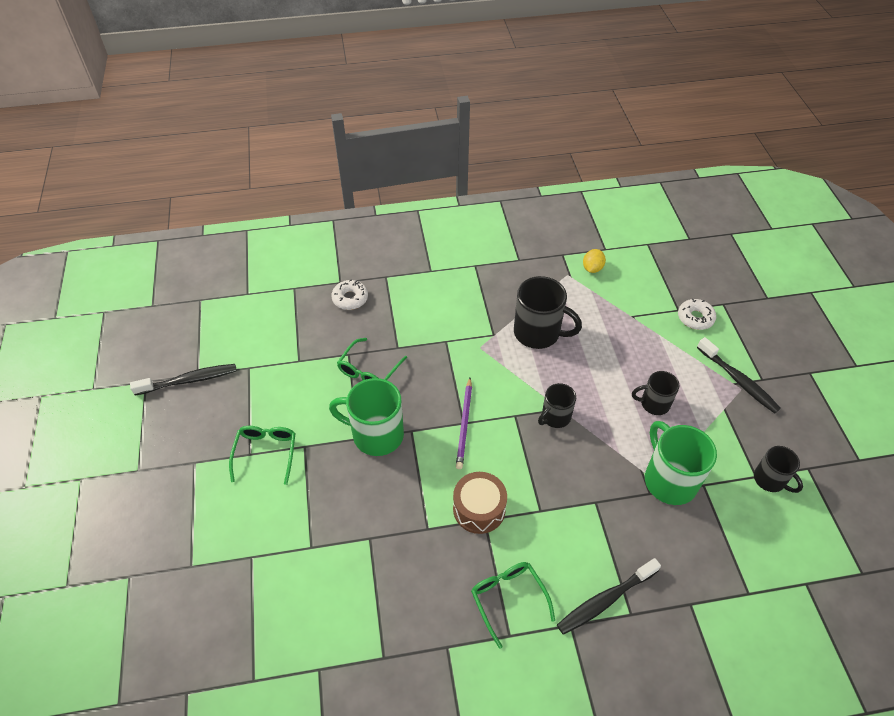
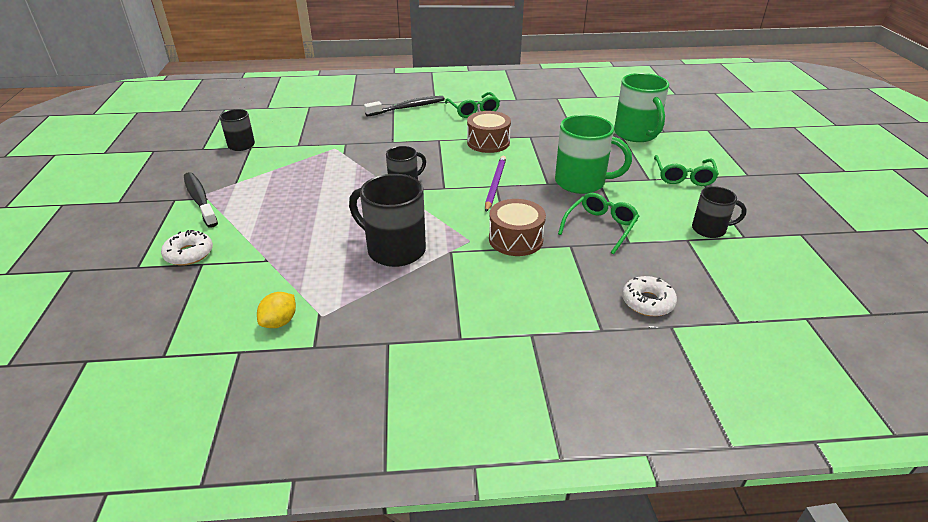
camera: 175 degrees left, 15 degrees down
(189, 380) = (806, 229): black toothbrush -> none
(442, 351) = (515, 239): none -> brown drum
(654, 403) = (301, 188): black mug -> black mug (710, 229)
(669, 480) = (324, 148): green mug -> green mug (636, 134)

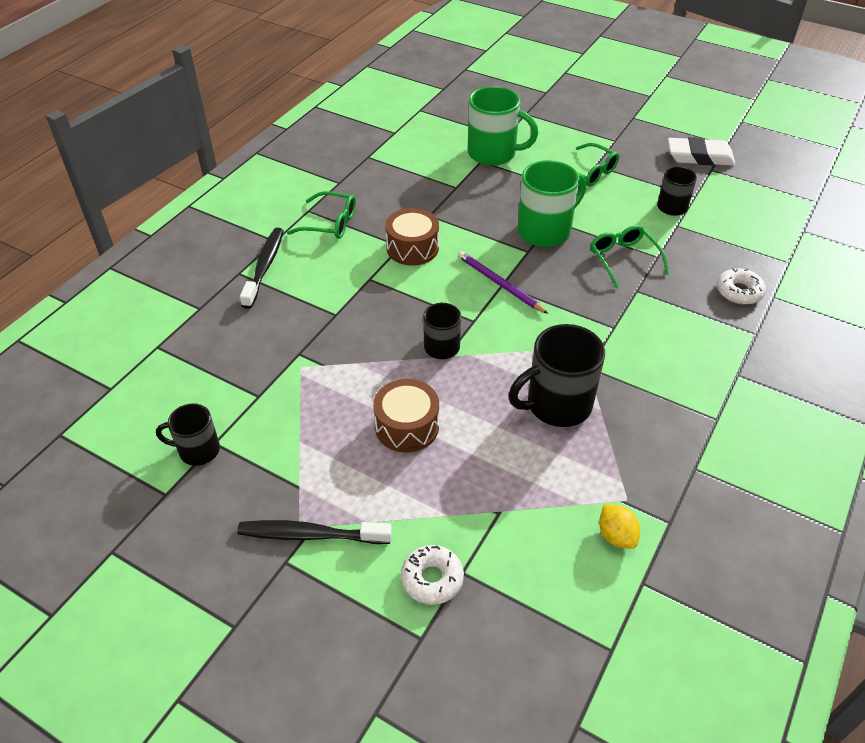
camera: 55 degrees left, 10 degrees up
(515, 239) = (602, 317): brown drum -> brown drum (407, 426)
(808, 222) = (699, 157): none -> white eraser

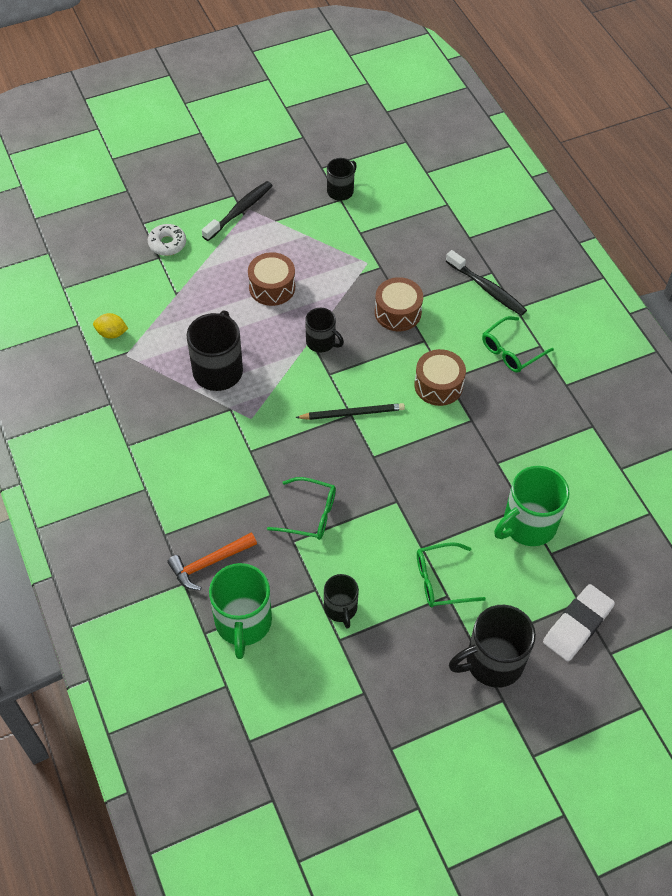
camera: 125 degrees right, 10 degrees up
(351, 311) = (398, 312): none -> brown drum
(499, 284) = (352, 413): purple pencil -> black pencil
(545, 231) = (387, 486): green mug -> green mug (243, 623)
(615, 130) = (492, 662): none -> black mug
(699, 157) = (391, 701): white eraser -> white eraser (577, 625)
(739, 292) = (209, 563): white donut -> orange hammer

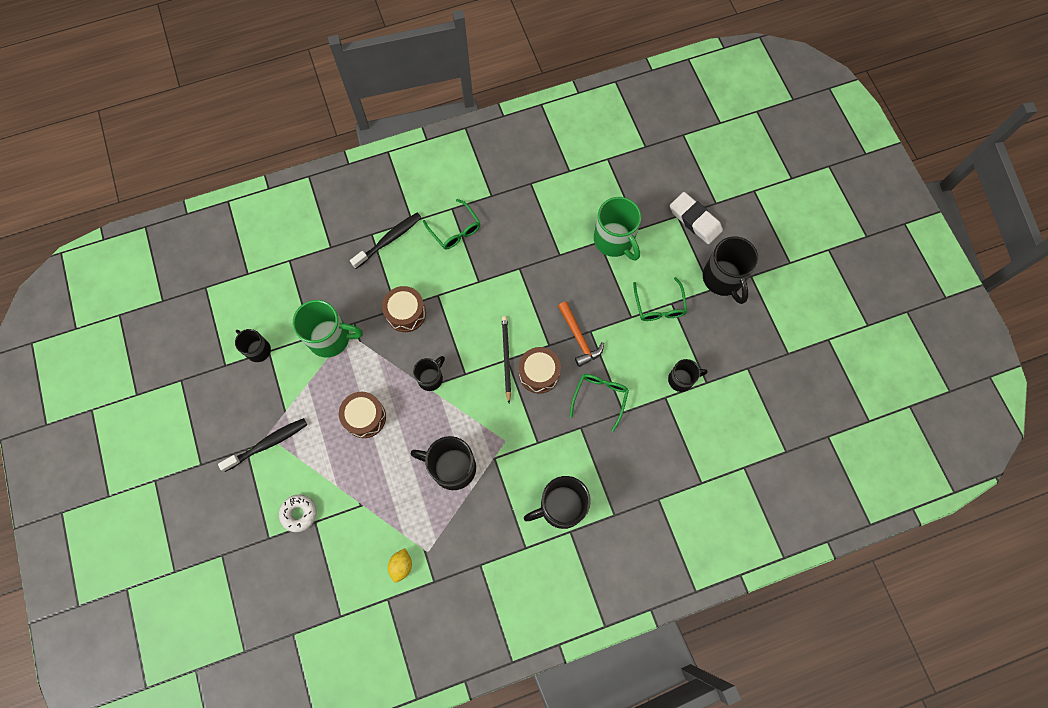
camera: 85 degrees left, 15 degrees up
(174, 478) = (561, 506): none -> black mug
(209, 563) = (641, 478): orange hammer -> orange hammer (579, 338)
(240, 211) = (268, 443): black toothbrush -> black toothbrush turned 105 degrees clockwise
(243, 623) = (693, 453): green mug -> green mug (331, 338)
(438, 385) = (484, 289): brown drum -> brown drum (539, 373)

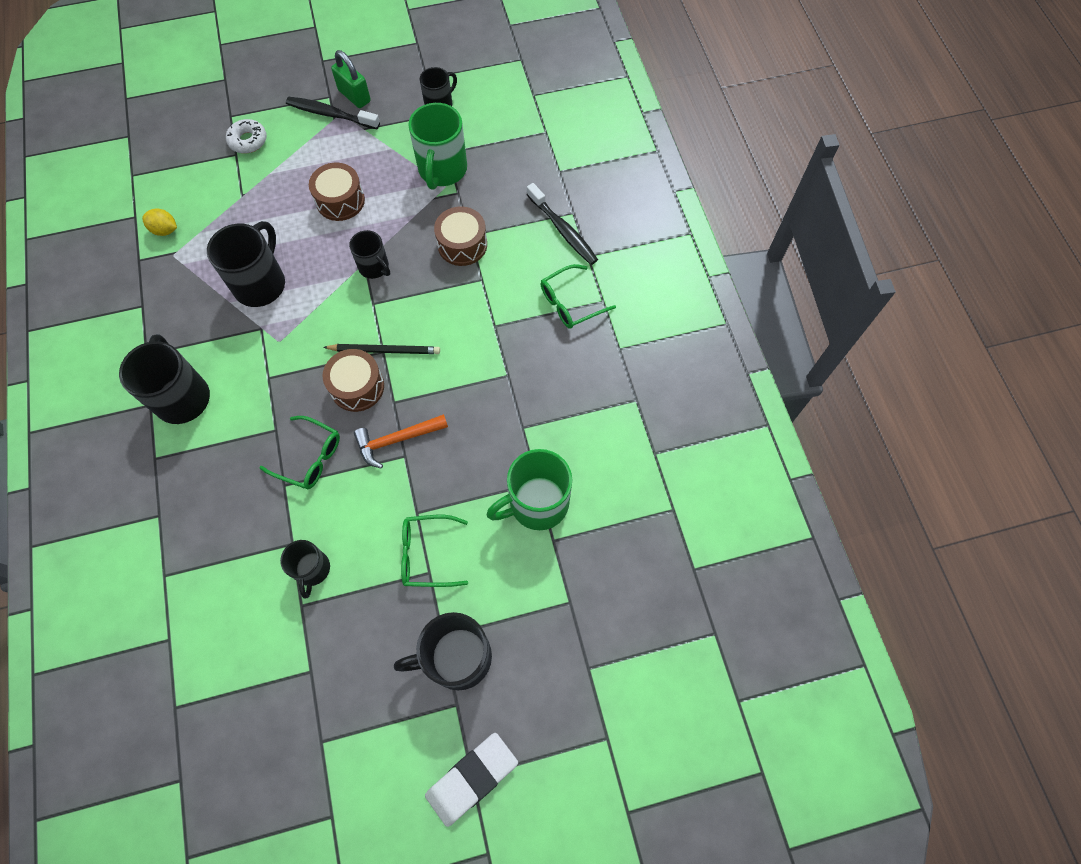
camera: 95 degrees right, 5 degrees down
(246, 426) = (354, 96): none -> green padlock
(268, 443) = (330, 114): black toothbrush -> black toothbrush turned 135 degrees clockwise
(695, 220) = (560, 628): white eraser -> white eraser (472, 778)

